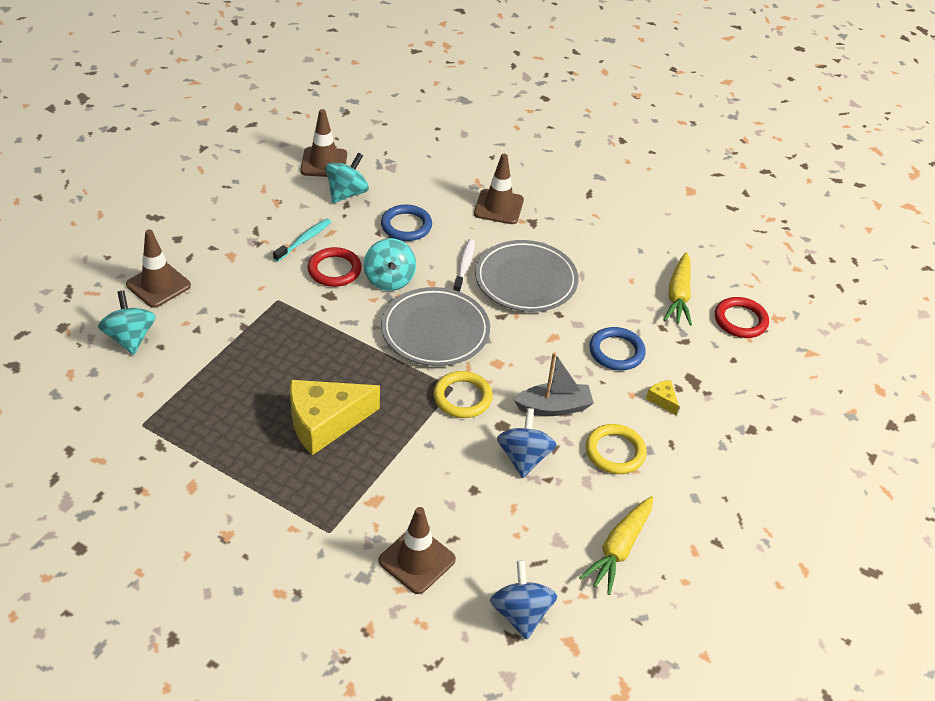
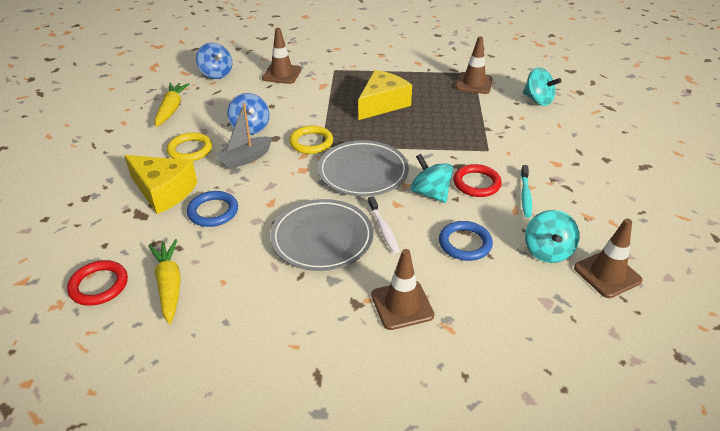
camera: 155 degrees right, 5 degrees down
(158, 285) = (568, 129): brown traffic cone -> brown traffic cone (474, 83)
(662, 400) = (163, 191): yellow cheese -> yellow cheese, size x2.43

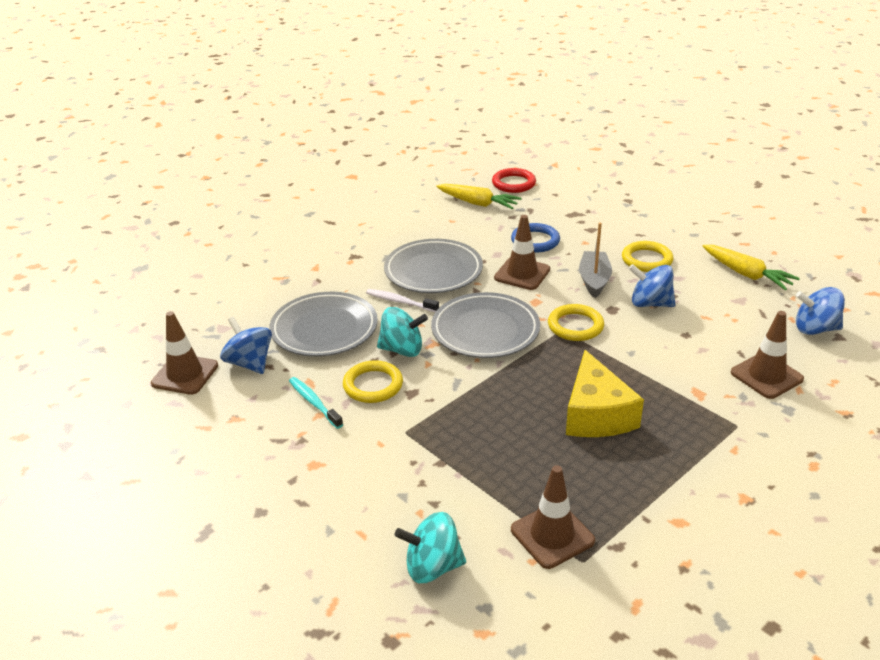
camera: 135 degrees right, 5 degrees down
(163, 191) = (593, 230): yellow cheese -> none
(402, 305) = (324, 271): brown traffic cone -> brown traffic cone (522, 274)
(465, 243) = (324, 329): blue ring -> grey plate
(476, 183) = (373, 385): red ring -> yellow ring
(547, 251) = (250, 363): turquoise spinning top -> blue spinning top

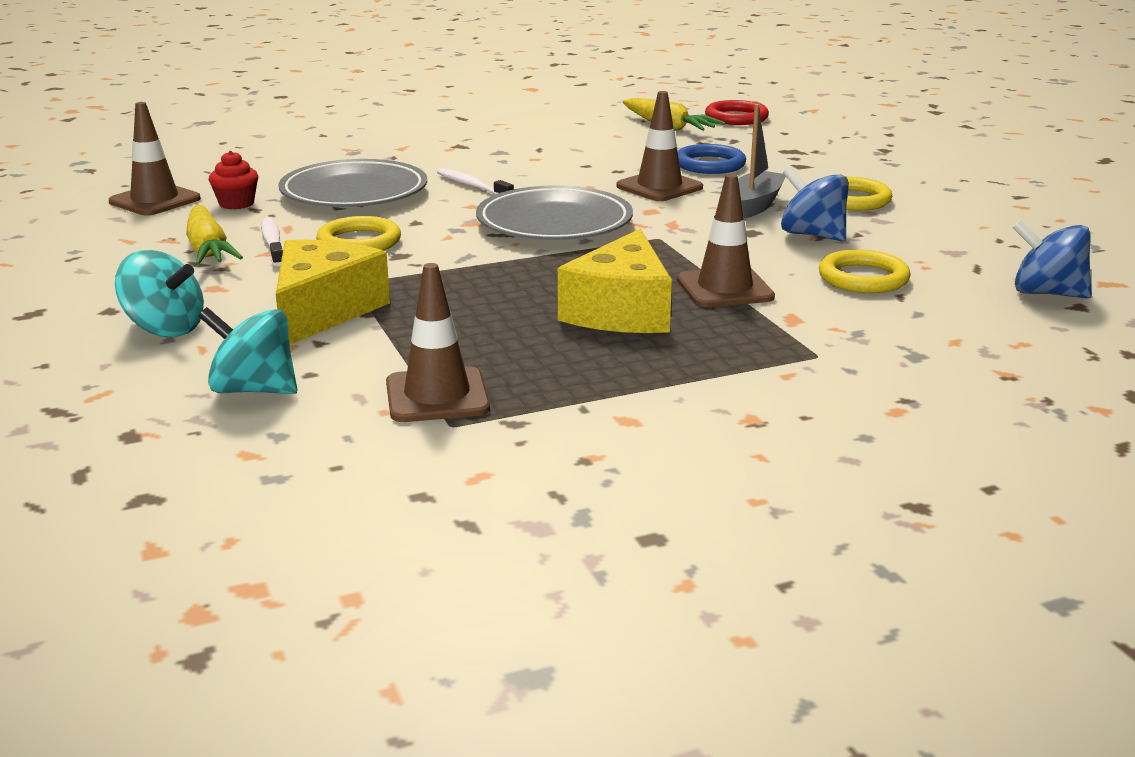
camera: 20 degrees right, 10 degrees down
(250, 363) = (236, 204): blue spinning top -> red cupcake
(314, 403) = (273, 243): turquoise toothbrush -> white toothbrush
(402, 349) = (429, 221): turquoise spinning top -> turquoise spinning top (165, 329)
(410, 469) = (323, 311): none -> yellow cheese
(433, 271) = (544, 169): grey plate -> none
(575, 326) = (681, 237): yellow ring -> yellow ring (863, 278)
(746, 274) = (991, 231): yellow carrot -> yellow carrot (208, 249)
(766, 376) = (916, 321): brown traffic cone -> brown traffic cone (724, 288)

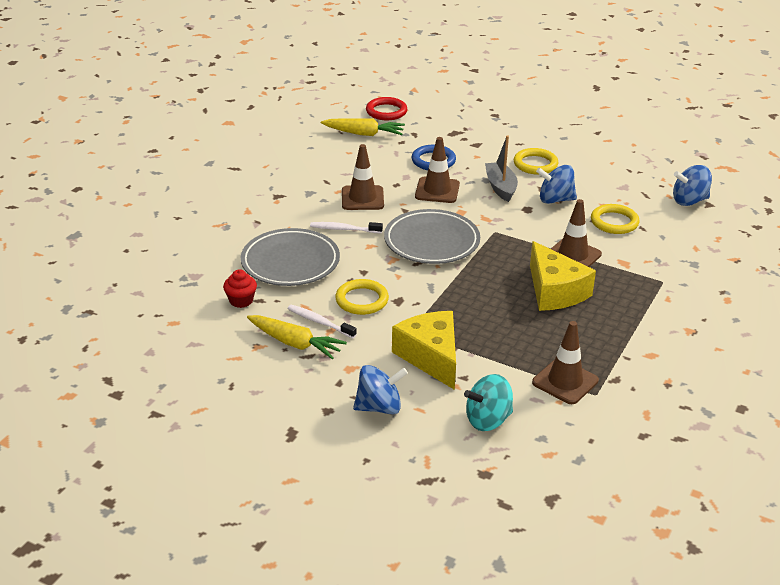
camera: 40 degrees left, 10 degrees up
(155, 200) = (187, 319): brown traffic cone -> brown traffic cone (362, 198)
(165, 329) = (379, 407): turquoise spinning top -> blue spinning top

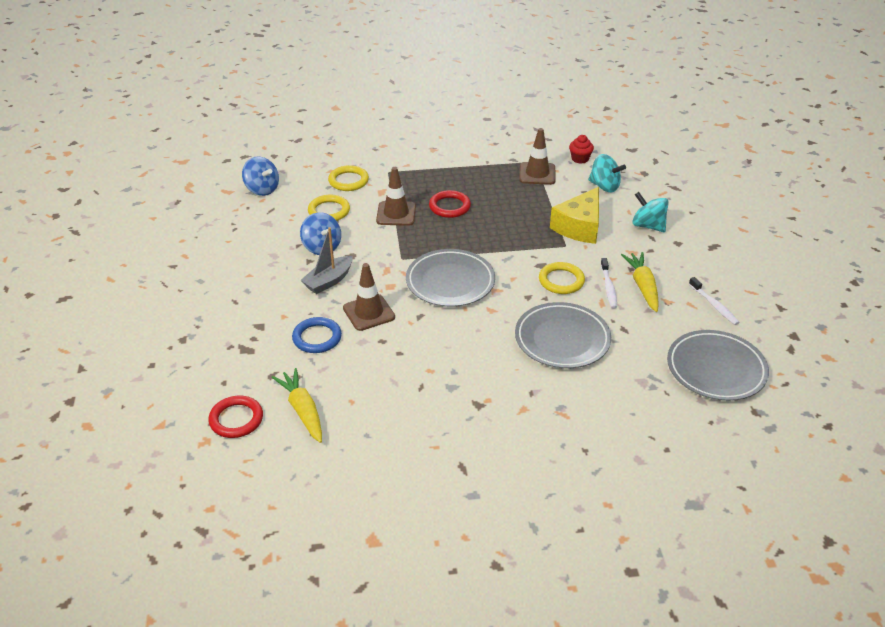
camera: 125 degrees left, 5 degrees up
(151, 320) = (716, 369): none -> grey plate
(241, 300) = (636, 337): red cupcake -> red cupcake (580, 159)
(344, 229) = (484, 335): white toothbrush -> white toothbrush (714, 305)
(362, 198) = (426, 349): brown traffic cone -> none
(379, 407) = (648, 226): blue spinning top -> turquoise spinning top
(535, 164) = (268, 278): yellow ring -> yellow ring (348, 181)
(554, 291) = (449, 207): yellow cheese -> red ring

